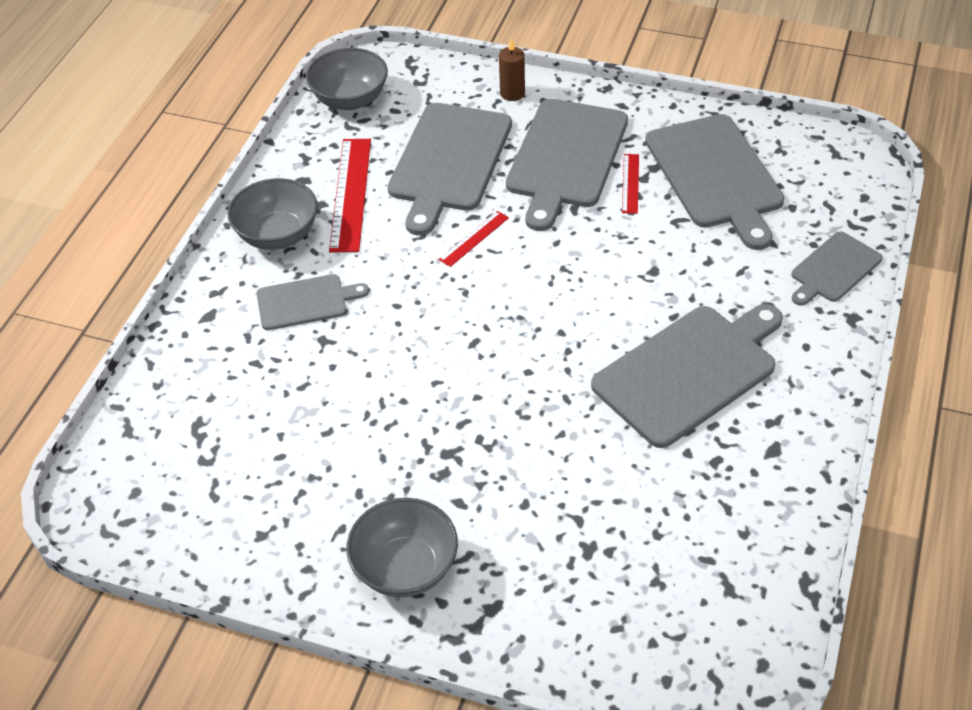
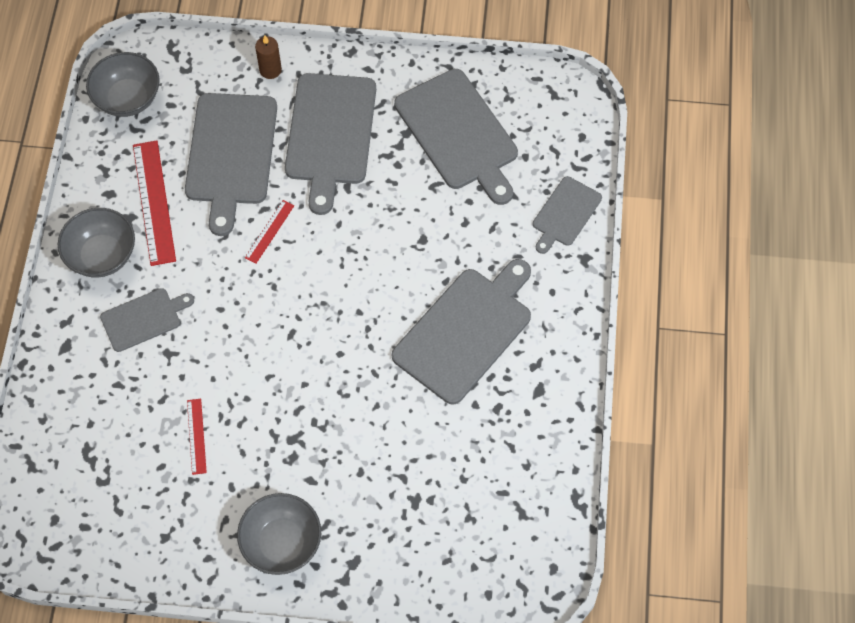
camera: 15 degrees left, 15 degrees up
(630, 183) = (389, 153): red ruler -> red ruler (196, 436)

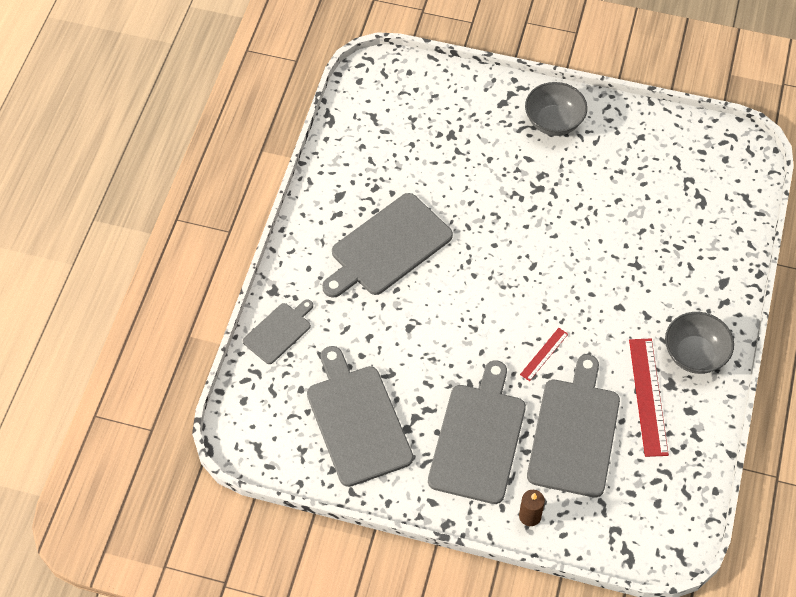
camera: 170 degrees left, 5 degrees down
(128, 99) = (673, 506): grey bowl -> none
(143, 319) = (657, 295): grey cutting board -> none
(196, 436) = (615, 200): red ruler -> none

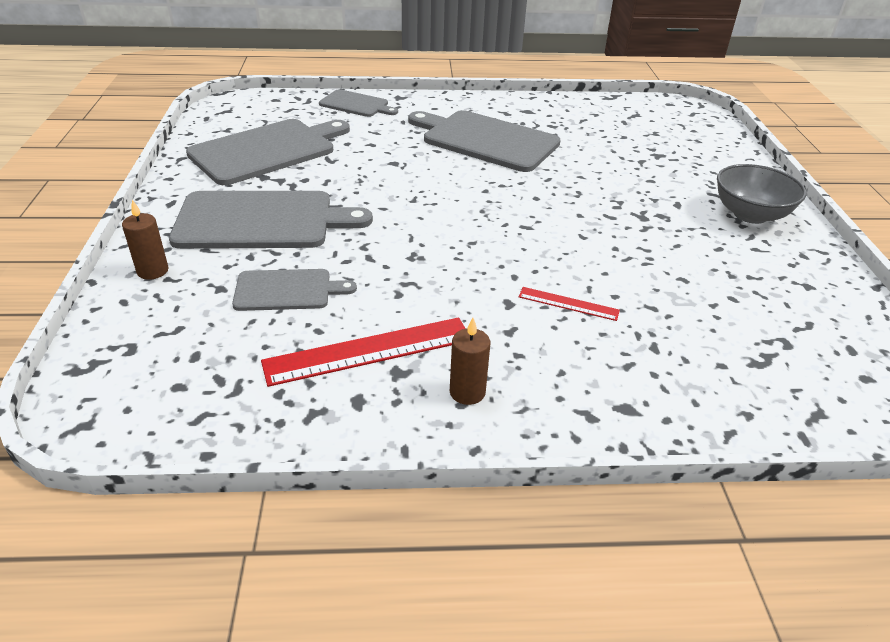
camera: 70 degrees right, 20 degrees down
(544, 354) = (400, 251): red ruler -> red ruler (568, 304)
(574, 433) = (287, 290): grey cutting board -> grey cutting board, size x0.55
(694, 354) = (467, 392): grey bowl -> brown candle

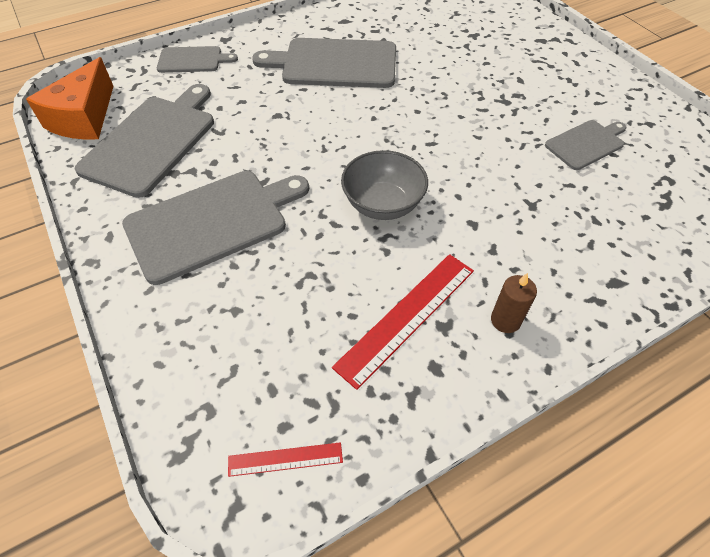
camera: 25 degrees left, 15 degrees up
(153, 271) = (157, 319): brown candle -> none
(229, 120) = (84, 118): none -> orange cheese
(287, 290) = (294, 287): grey cutting board -> grey cutting board (586, 144)
(568, 304) = (514, 206): red ruler -> red ruler (285, 459)
(750, 214) = (573, 71): grey bowl -> grey bowl (383, 204)

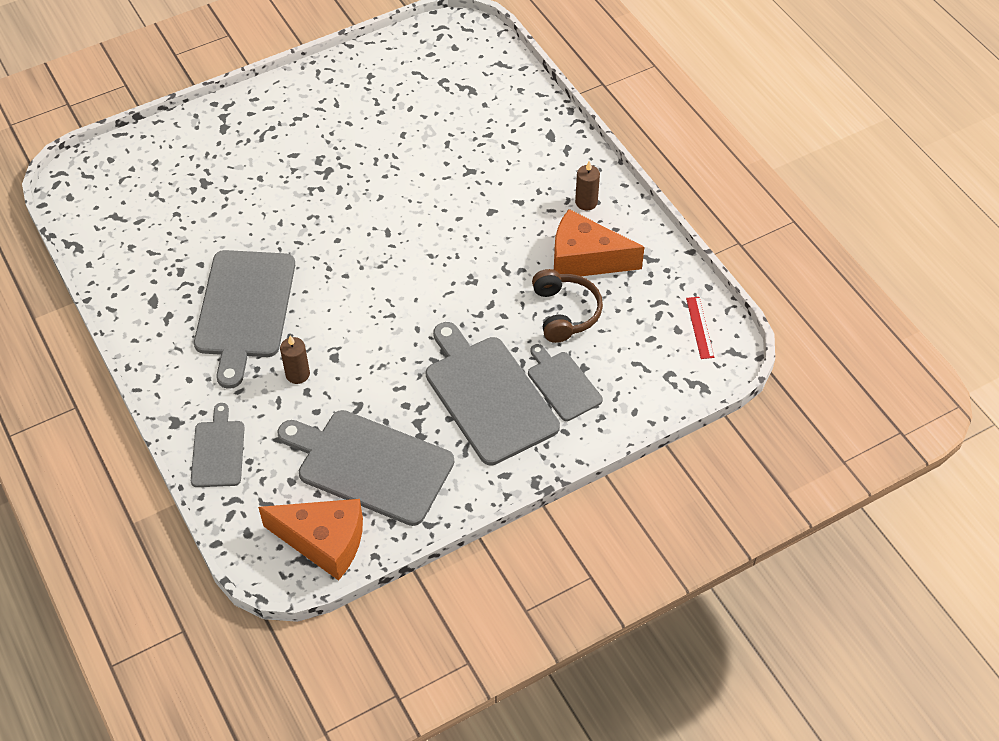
camera: 90 degrees left, 0 degrees up
(261, 95) = (297, 374): none -> brown candle
(321, 293) = (565, 312): none -> brown headphones
(383, 204) = (467, 270): grey bowl -> none
(406, 317) = (585, 259): red ruler -> orange cheese
(586, 144) = (395, 123): grey cutting board -> grey cutting board (562, 384)

